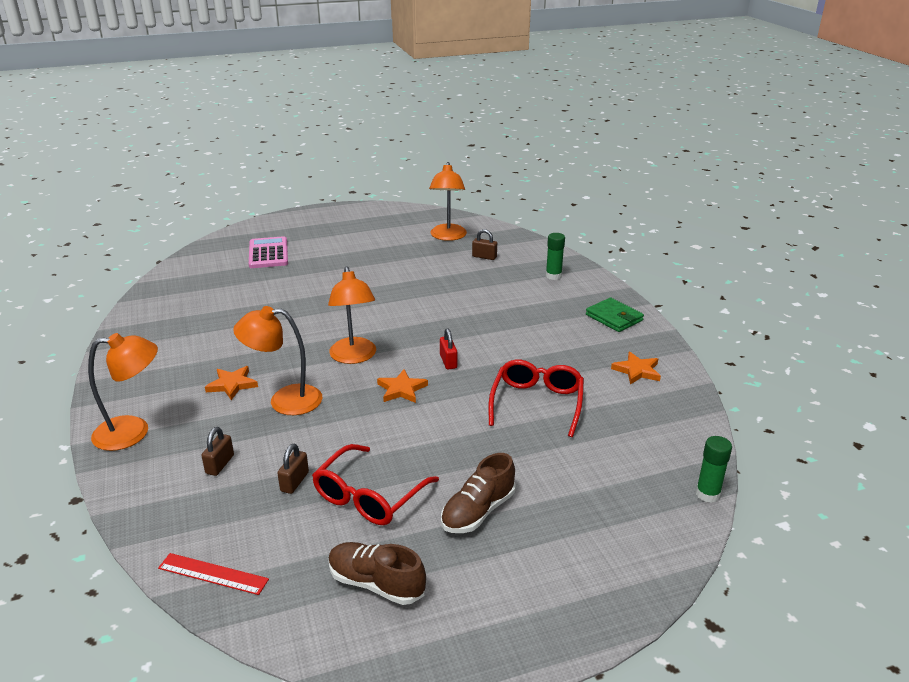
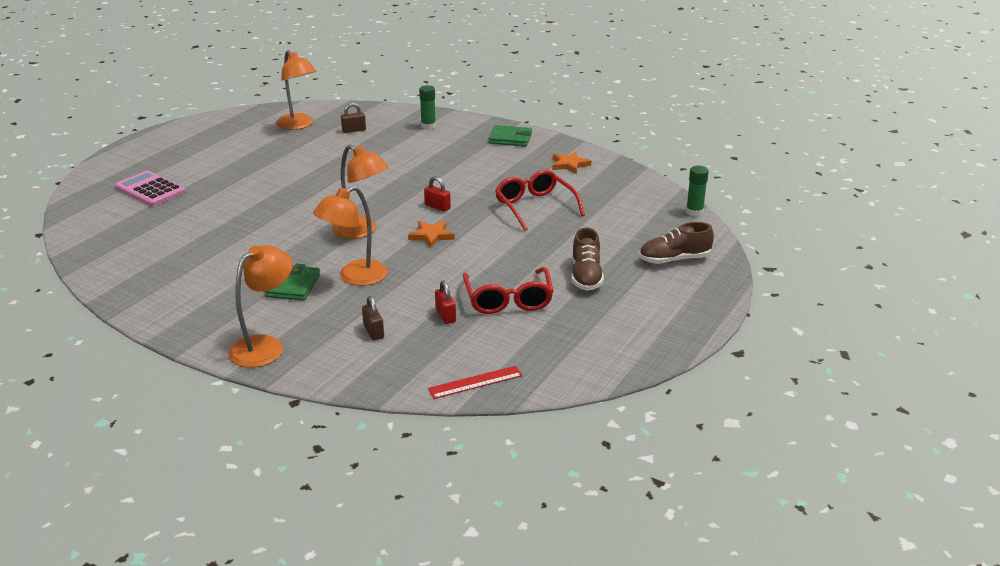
camera: 40 degrees left, 0 degrees up
(232, 385) = (293, 286): orange star -> green wallet
(294, 482) = (445, 315): brown padlock -> red padlock
(376, 583) = (582, 336): brown shoe -> brown shoe (674, 260)

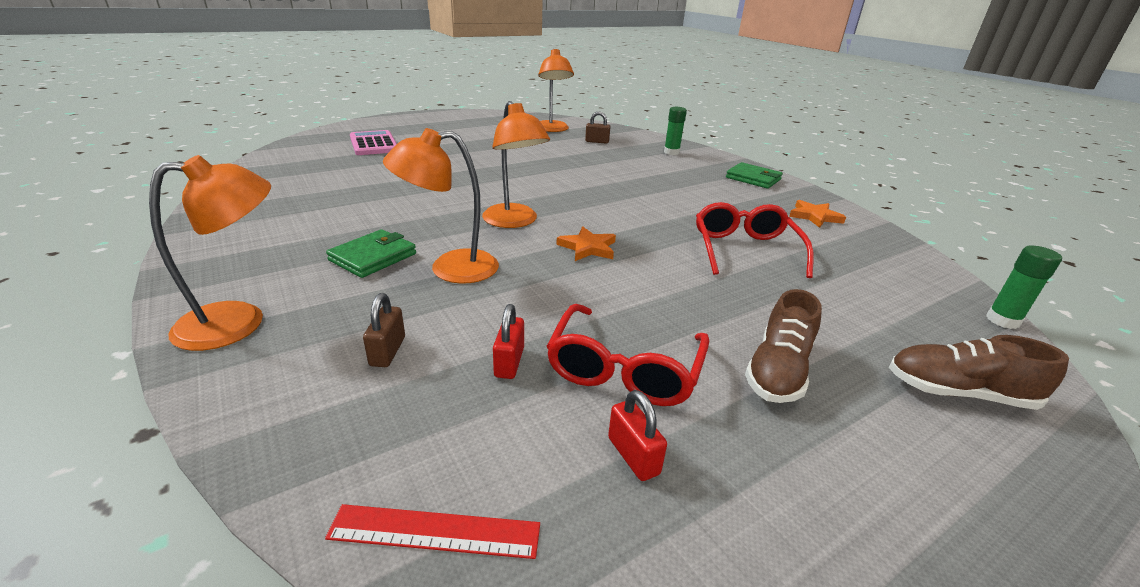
camera: 25 degrees right, 0 degrees up
(437, 207) = (622, 220): red padlock -> red padlock (633, 455)

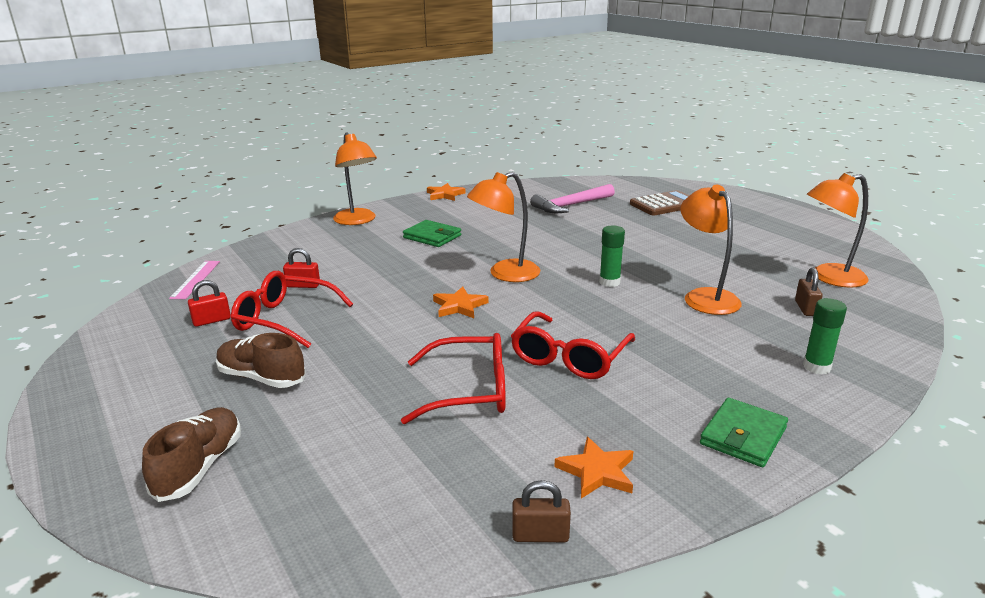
camera: 90 degrees right, 5 degrees down
(194, 243) = (445, 195): none -> orange star
(335, 177) = (571, 205): none -> pink hammer
(374, 144) = (665, 204): pink calculator -> brown calculator
(387, 351) = (323, 255): brown padlock -> brown padlock (540, 535)
(435, 531) = (196, 279): red ruler -> pink ruler
(450, 268) = (417, 259): orange lamp -> orange lamp (705, 297)
(679, 210) = (569, 357): none -> red glasses
(1002, 320) = (296, 565): green glue stick -> green glue stick (609, 282)

